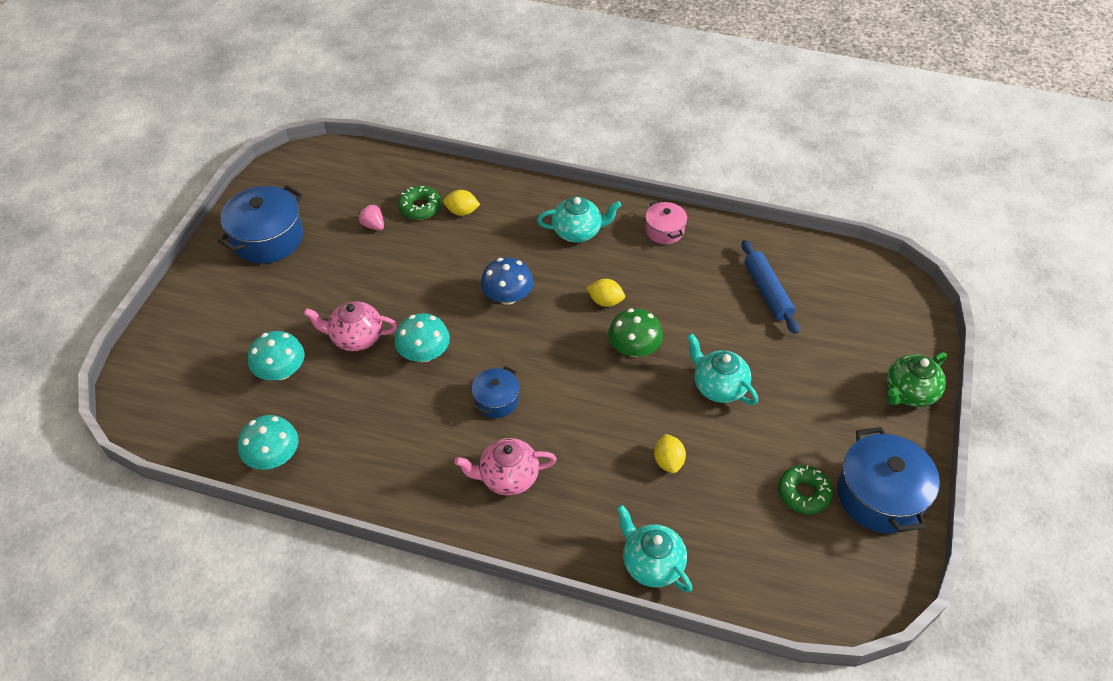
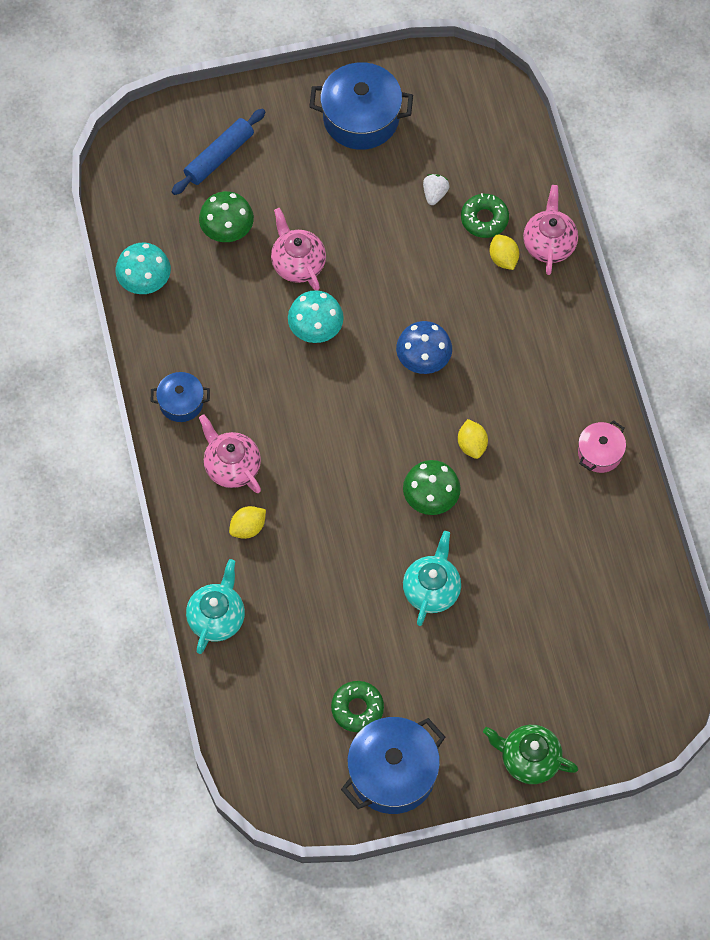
camera: 60 degrees right, 15 degrees up
(281, 371) = (227, 229): turquoise mushroom -> green mushroom
(373, 225) = (435, 194): pink strawberry -> white strawberry
(472, 182) = (549, 244): none -> pink teapot
(496, 400) = (302, 414): blue pot -> blue pot (181, 402)
(578, 232) = (545, 375): turquoise teapot -> none
(668, 461) = (324, 584): yellow lemon -> yellow lemon (248, 527)
(767, 292) = (578, 583): blue rolling pin -> blue rolling pin (219, 156)

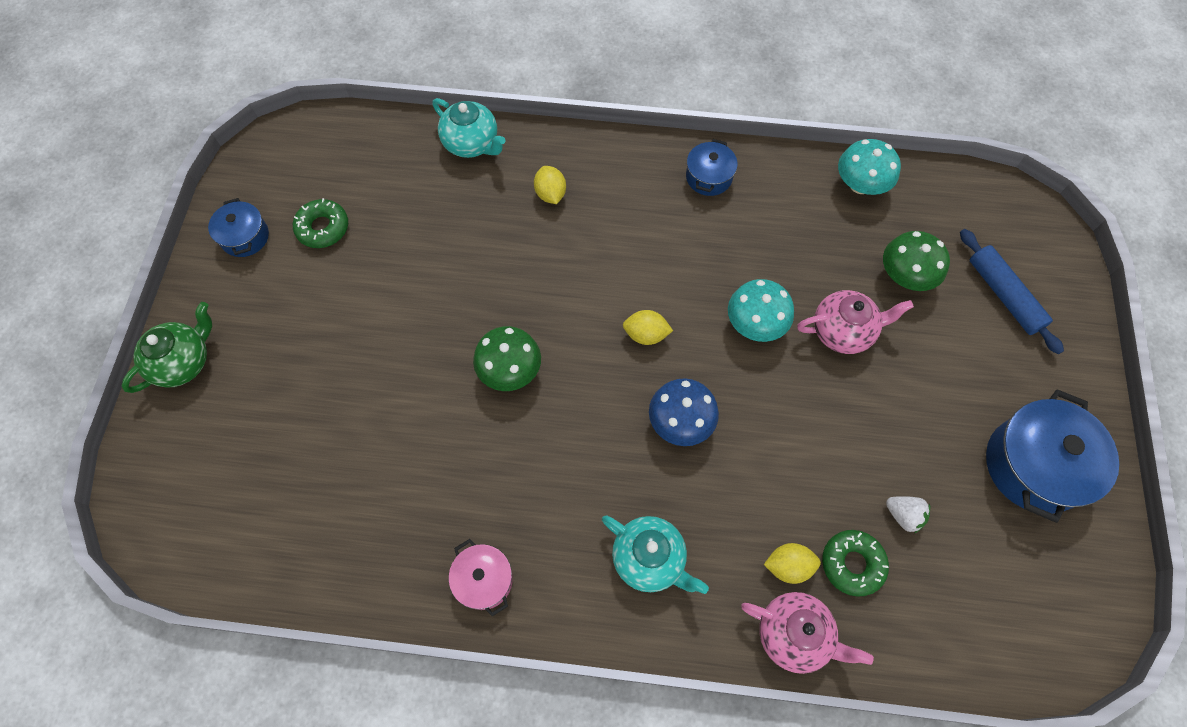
camera: 110 degrees right, 0 degrees up
(231, 466) = (622, 199): pink teapot -> none
(392, 773) = (245, 237): blue pot -> blue pot, size x0.55
(431, 589) = (407, 335): turquoise teapot -> turquoise teapot (649, 559)
(472, 445) = (553, 435): yellow lemon -> yellow lemon (646, 334)

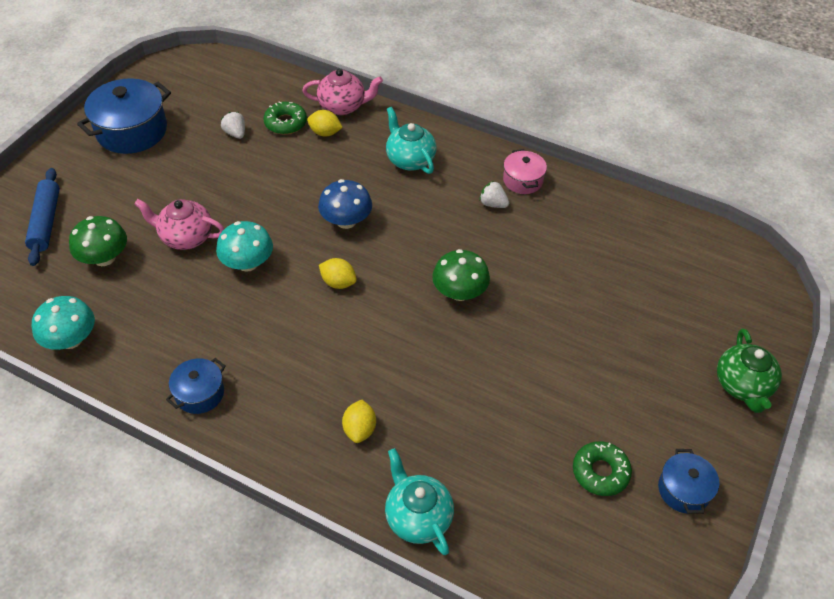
camera: 160 degrees left, 15 degrees down
(183, 362) = (742, 386): green teapot -> green teapot turned 60 degrees counterclockwise
(511, 520) = (493, 204): none -> white strawberry
(794, 635) = (343, 106): pink teapot -> pink teapot turned 135 degrees clockwise

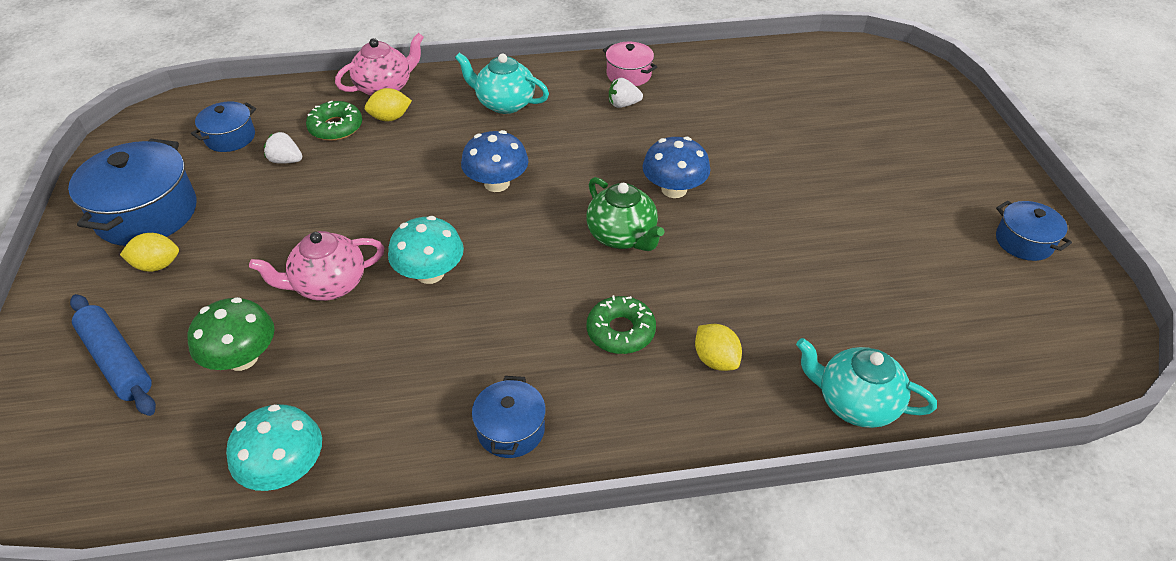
camera: 35 degrees left, 5 degrees down
(218, 98) = (230, 137): none -> blue pot
(338, 282) = (548, 241): yellow lemon -> yellow lemon (157, 265)
(459, 292) = (674, 189): green mushroom -> blue mushroom
(600, 472) = (952, 267): green donut -> green donut (620, 331)
(742, 386) = (971, 141): green teapot -> green teapot (622, 236)

